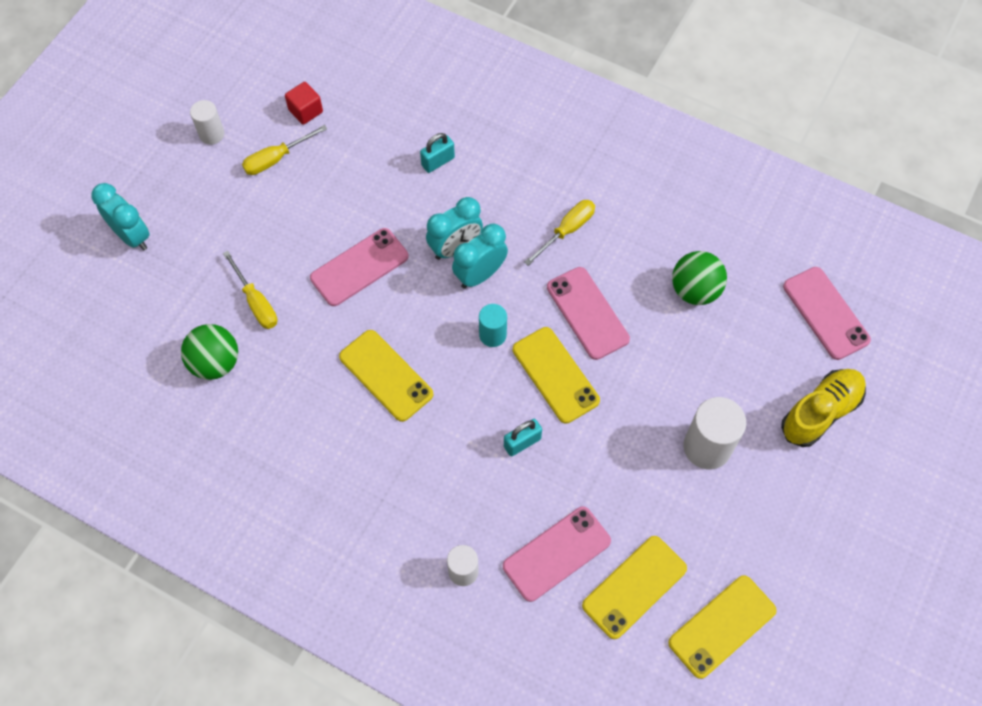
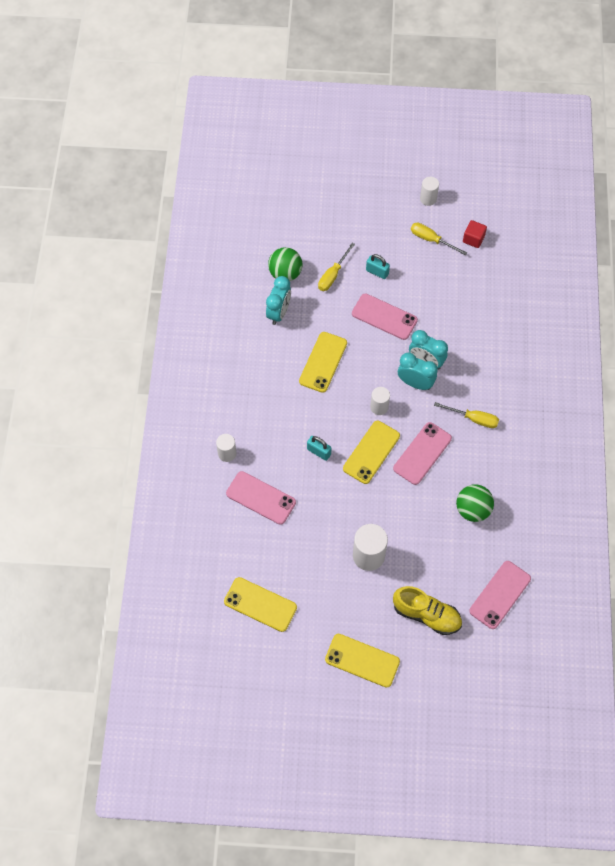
camera: 65 degrees right, 0 degrees up
(132, 236) = (339, 194): turquoise clock -> turquoise clock (279, 313)
(438, 162) = (480, 326): turquoise padlock -> turquoise padlock (377, 272)
(492, 335) = (379, 407): turquoise cylinder -> white cylinder
(634, 587) = (261, 547): yellow phone -> yellow phone (362, 660)

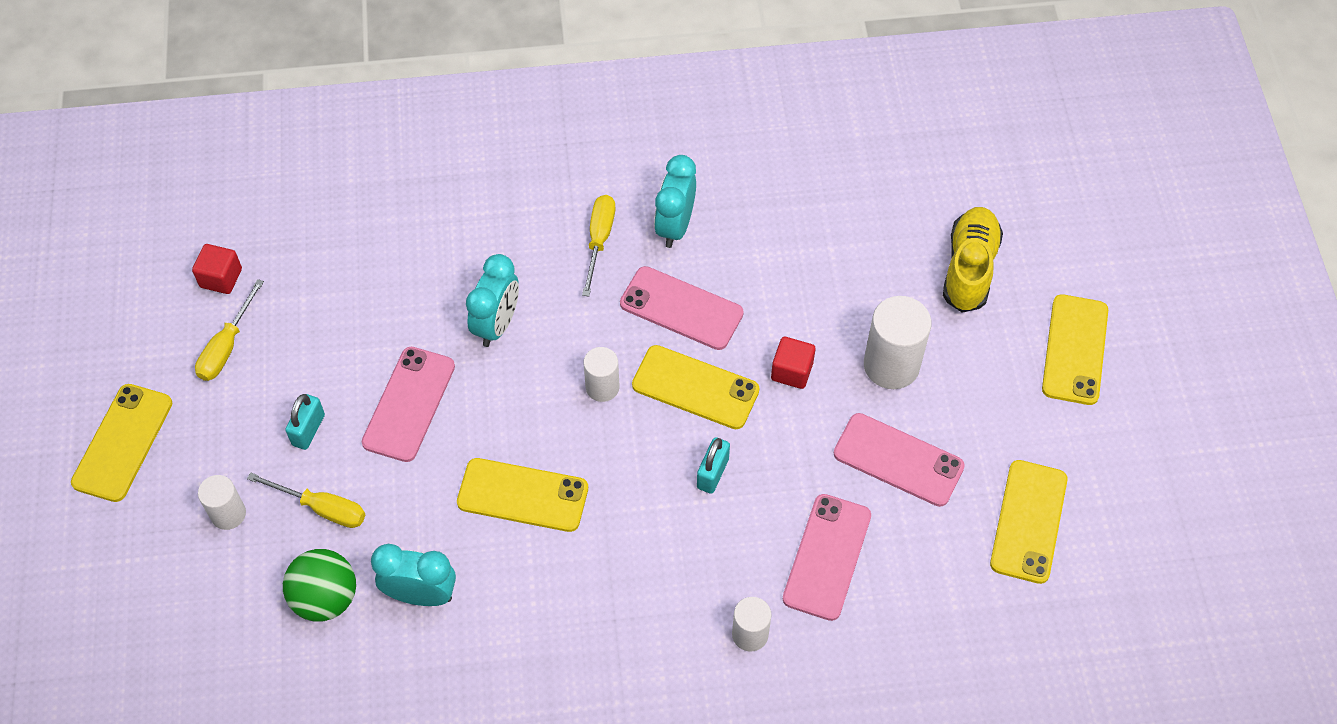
camera: 100 degrees left, 5 degrees down
(373, 502) = (792, 371): none -> red cube
(383, 195) = (123, 443): none -> yellow phone
(415, 383) = (543, 336): turquoise clock -> turquoise clock (675, 226)
(428, 199) = (129, 363): white cylinder -> white cylinder (228, 514)
(472, 509) = (769, 224): green ball -> none
(500, 595) = (906, 173): pink phone -> pink phone (898, 460)

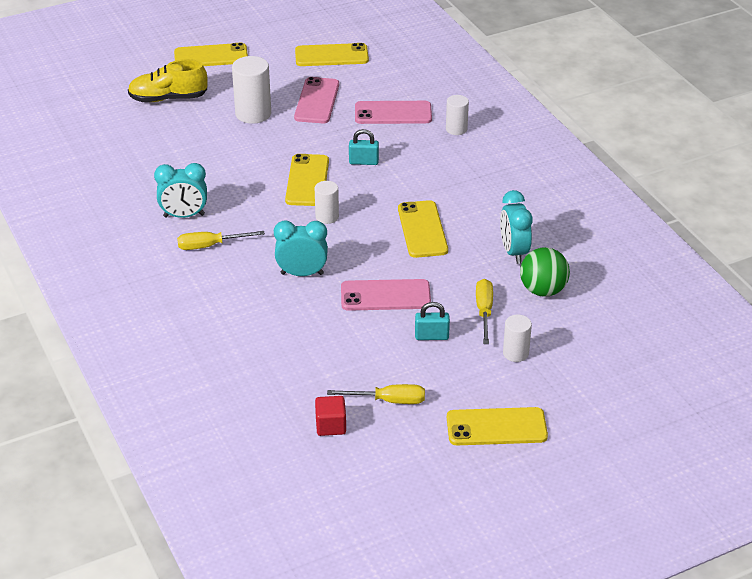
camera: 110 degrees left, 20 degrees down
(681, 308) = (250, 199): pink phone -> none
(792, 371) = (276, 147): red cube -> none

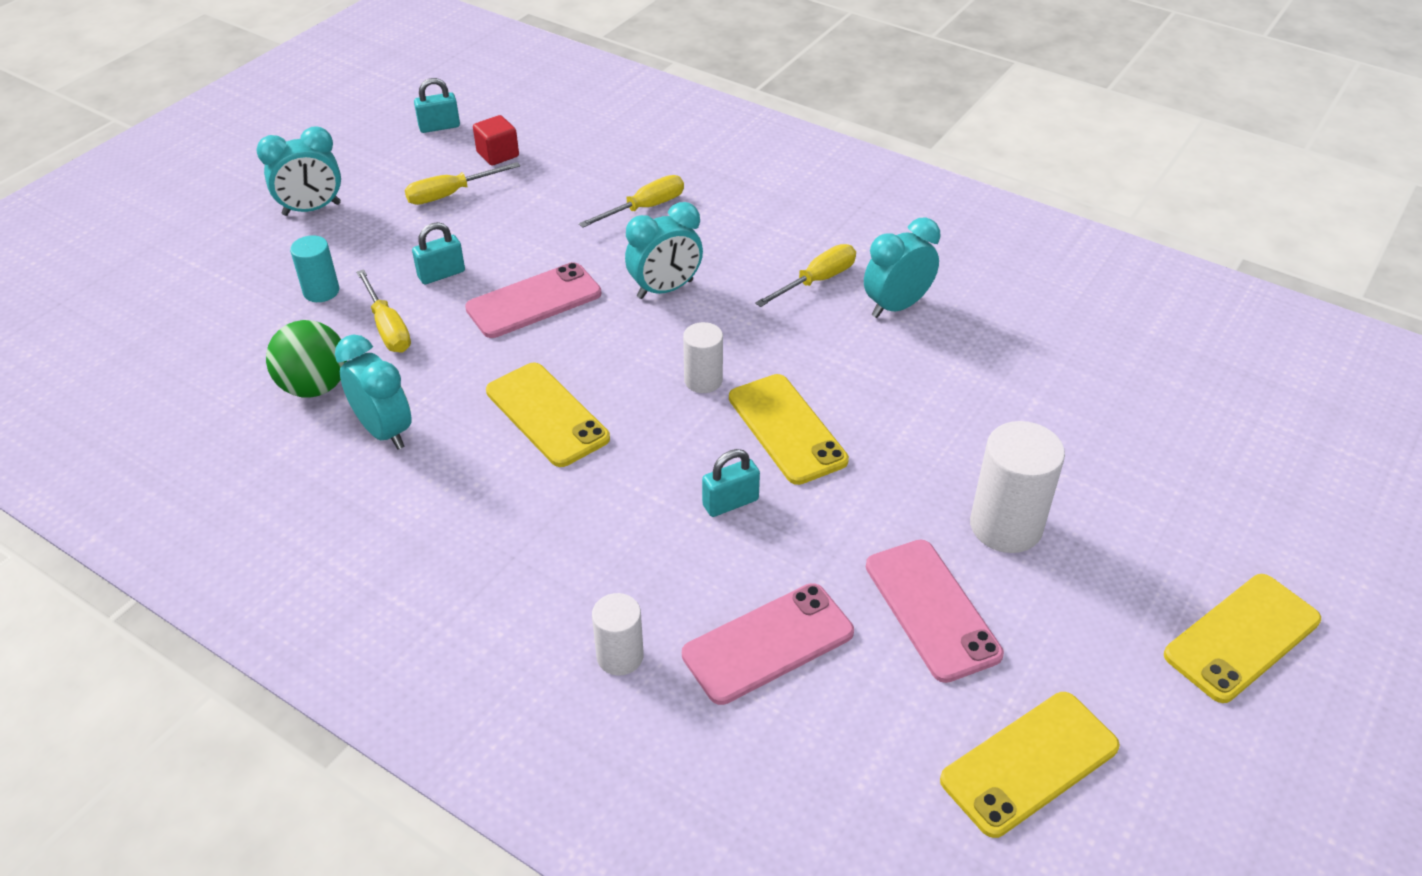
camera: 150 degrees right, 5 degrees up
(168, 98) = (1176, 496): yellow shoe -> none
(264, 335) = (645, 208): none -> yellow screwdriver
(358, 476) = (439, 127): none -> turquoise padlock
(496, 427) = (312, 209): yellow phone -> turquoise clock
(515, 353) = (321, 291): white cylinder -> turquoise cylinder

